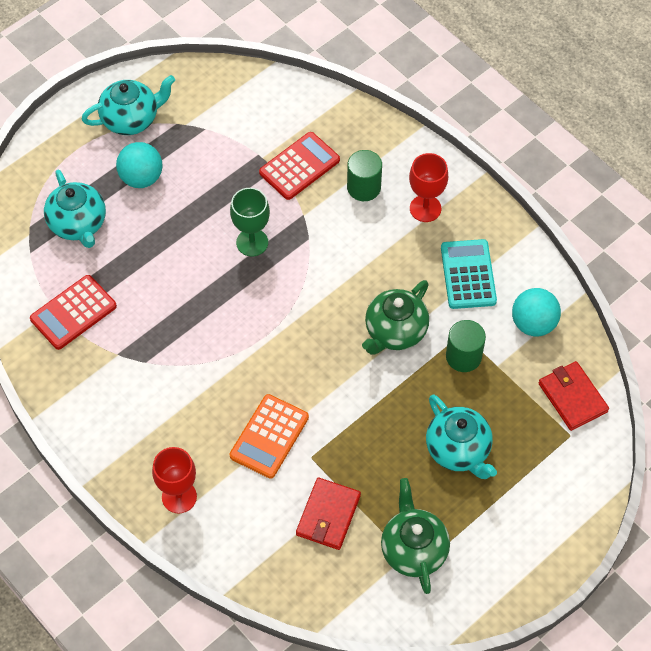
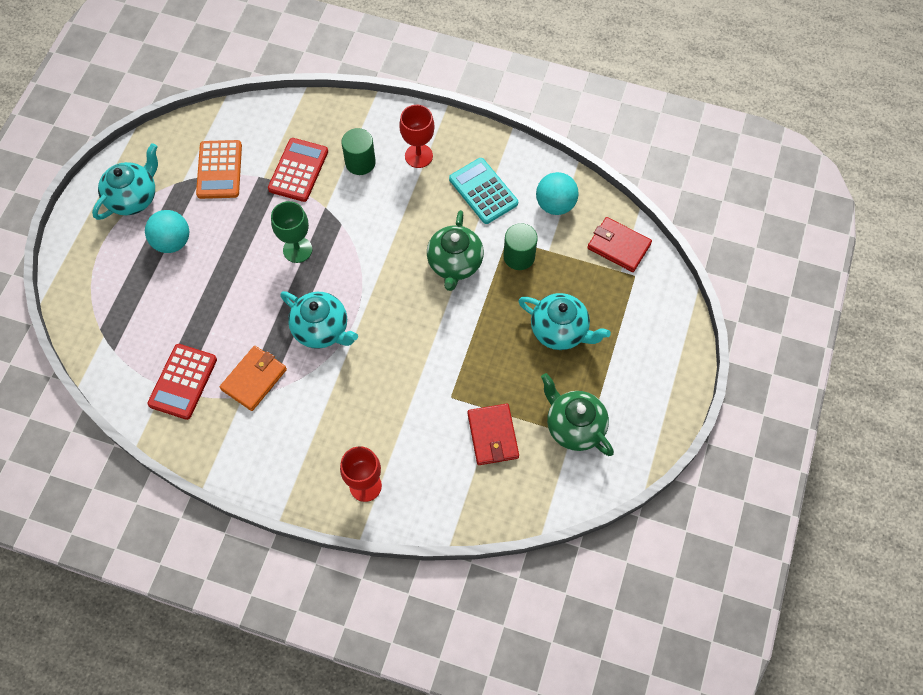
camera: 30 degrees left, 5 degrees up
(78, 224) = (141, 306): turquoise teapot -> turquoise teapot (322, 329)
(138, 344) = (254, 379): none -> orange wallet
(269, 436) = (408, 398): orange calculator -> orange calculator (219, 170)

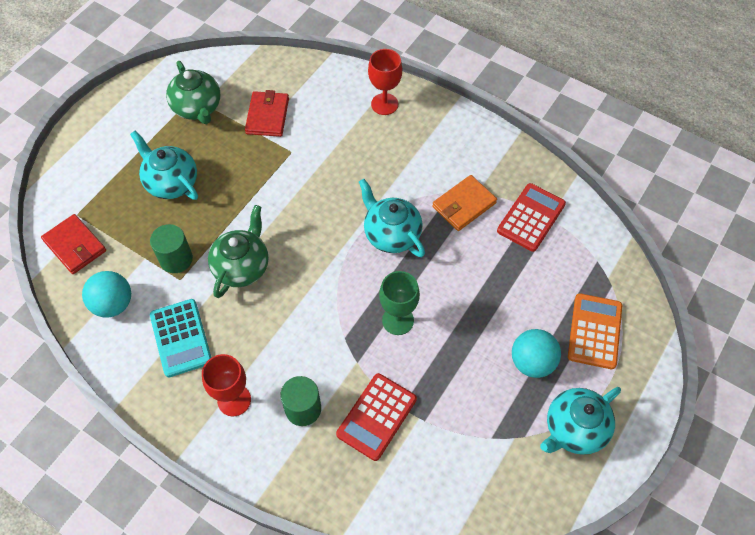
camera: 165 degrees left, 5 degrees down
(219, 170) = (469, 441): orange calculator -> orange calculator (594, 331)

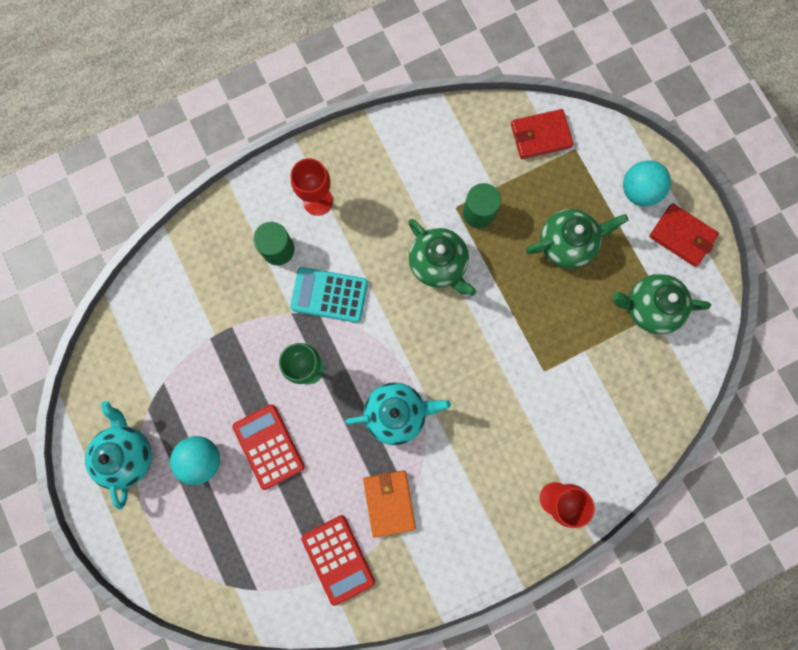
camera: 120 degrees right, 20 degrees up
(113, 304) = (461, 145): turquoise ball -> turquoise ball (638, 191)
(171, 183) = (567, 244): turquoise teapot -> green teapot
(181, 338) = (397, 184): turquoise calculator -> turquoise calculator (329, 295)
(267, 116) = (603, 370): red wallet -> red wallet (682, 236)
(377, 417) = (236, 302): red calculator -> red calculator (268, 446)
(594, 331) = (194, 535): orange calculator -> none

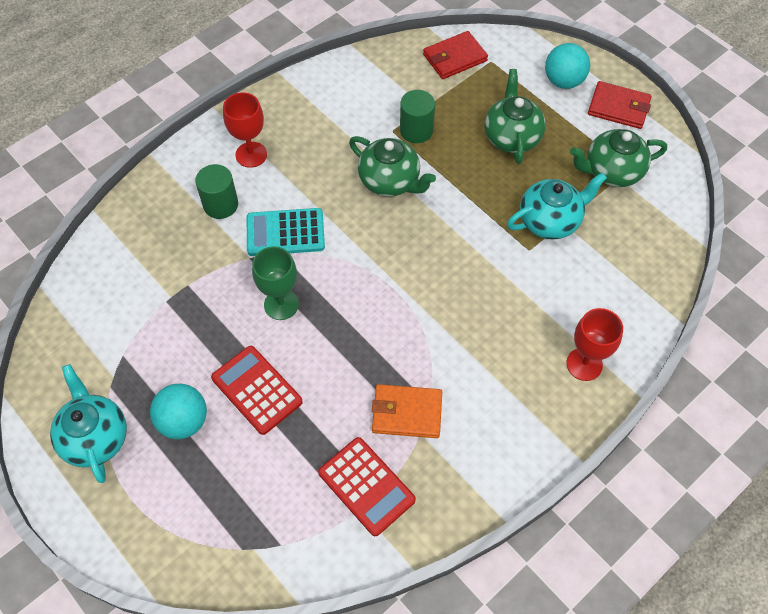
camera: 15 degrees left, 20 degrees down
(389, 502) = (406, 413): orange wallet -> orange wallet turned 60 degrees counterclockwise
(396, 413) = (388, 324): turquoise teapot -> turquoise teapot (550, 221)
(567, 244) = (511, 137): green teapot -> green teapot turned 60 degrees counterclockwise

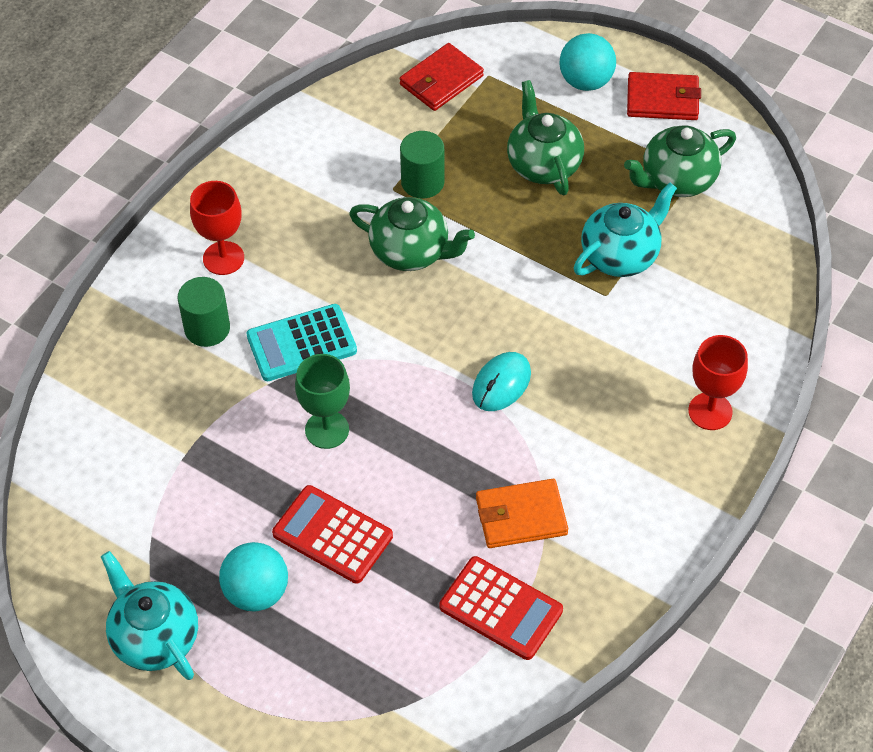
camera: 15 degrees left, 5 degrees down
(425, 301) = (501, 384): none -> turquoise mouse

